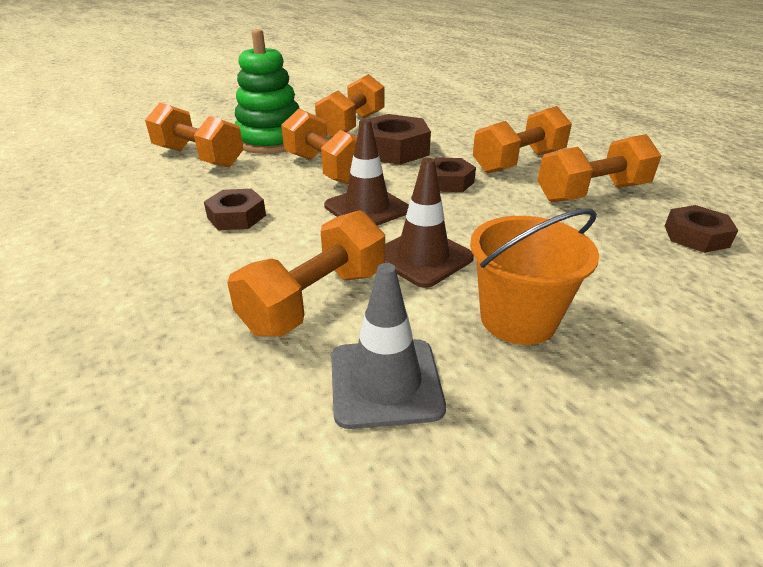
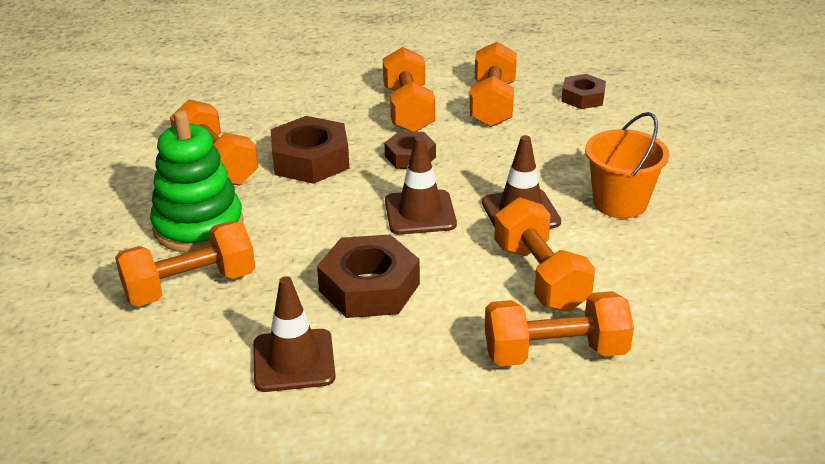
camera: 60 degrees left, 0 degrees up
(121, 214) = (294, 361): none -> brown traffic cone
(236, 216) = (369, 287): brown nut -> brown nut, size x1.66
(326, 169) = (315, 211): orange dumbbell -> orange dumbbell (555, 352)
(385, 382) = (645, 273): grey traffic cone -> none

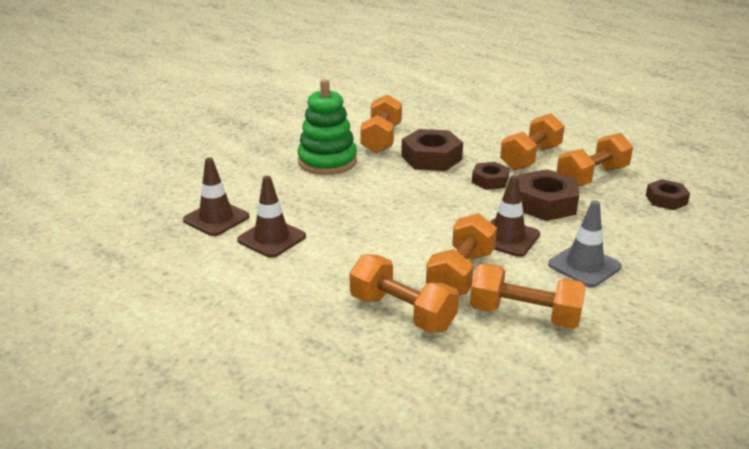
camera: 45 degrees right, 5 degrees down
(190, 286) = (282, 184): orange dumbbell -> orange dumbbell (524, 315)
(369, 287) = (360, 228): brown nut -> brown nut (545, 203)
(420, 213) = (447, 209): brown traffic cone -> brown traffic cone (216, 218)
(620, 203) = (584, 266): orange bucket -> grey traffic cone

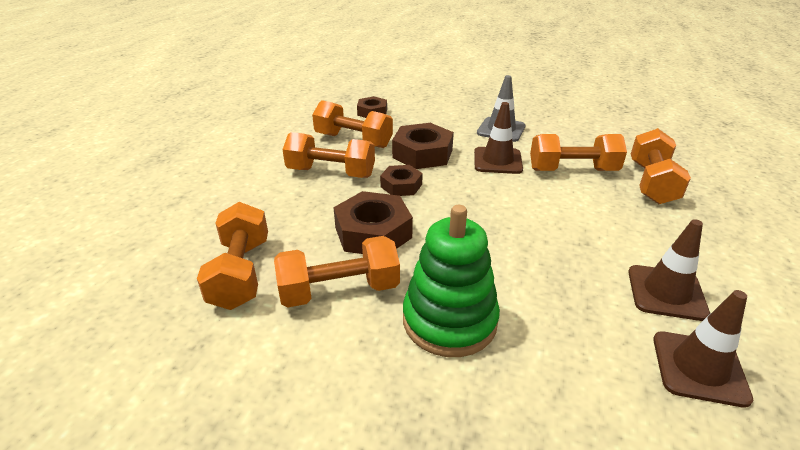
camera: 115 degrees left, 5 degrees up
(524, 315) = (585, 141): orange dumbbell -> orange dumbbell (241, 273)

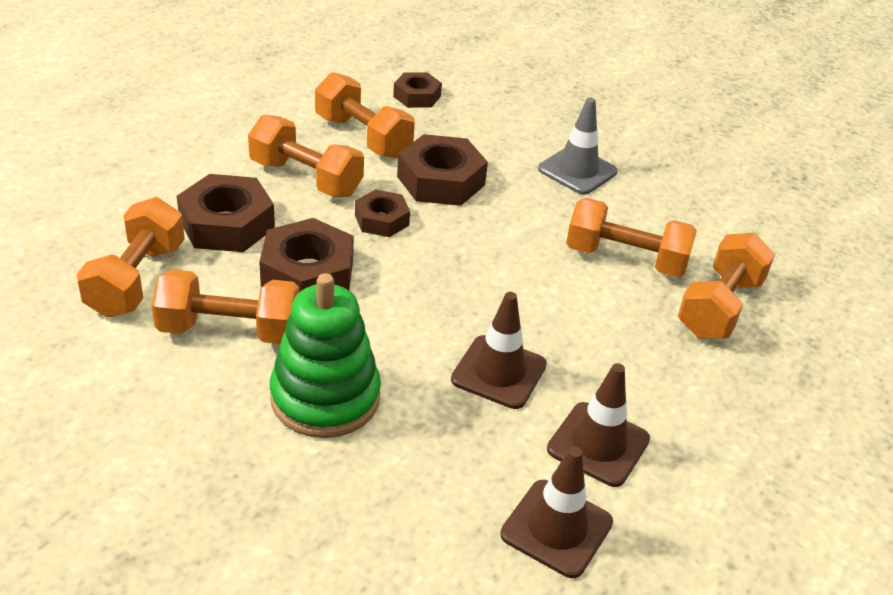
camera: 15 degrees right, 5 degrees up
(291, 215) = (227, 224): none -> brown nut
(497, 161) = (534, 218): brown traffic cone -> brown traffic cone (499, 372)

